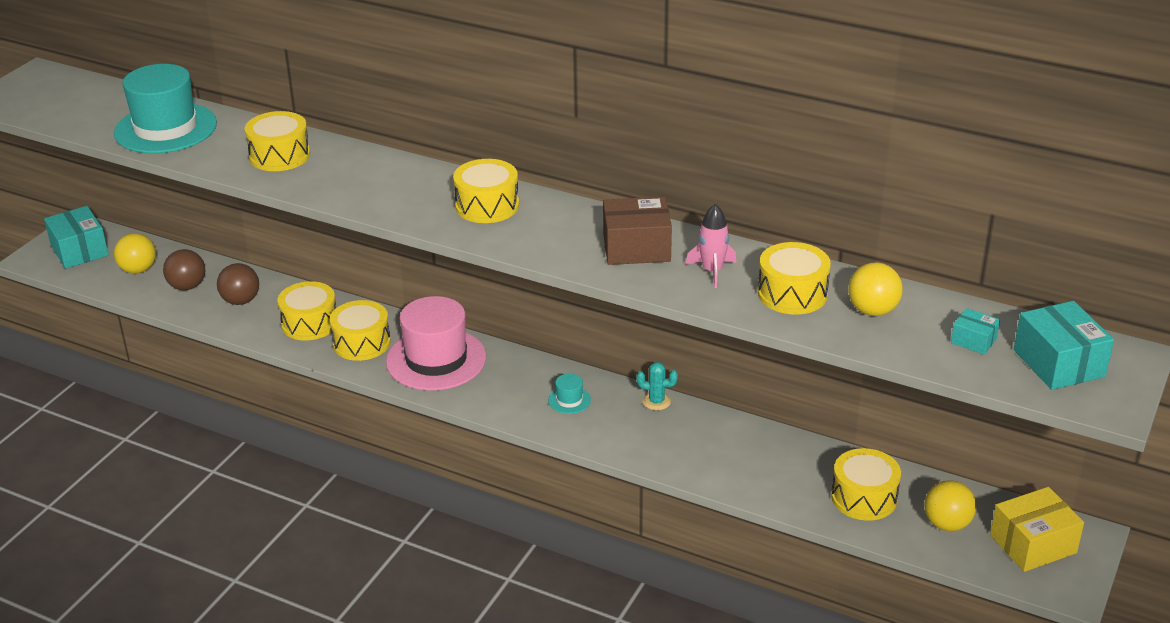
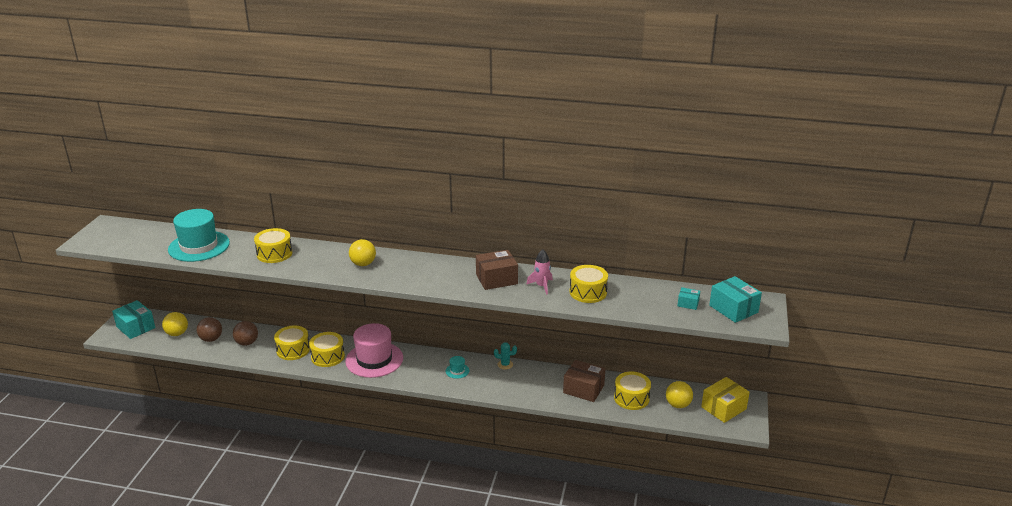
camera: 15 degrees left, 5 degrees down
(487, 206) = (405, 267): yellow drum -> none
(781, 467) = (583, 389): none -> brown box
(872, 311) = (632, 295): yellow ball -> yellow ball (363, 264)

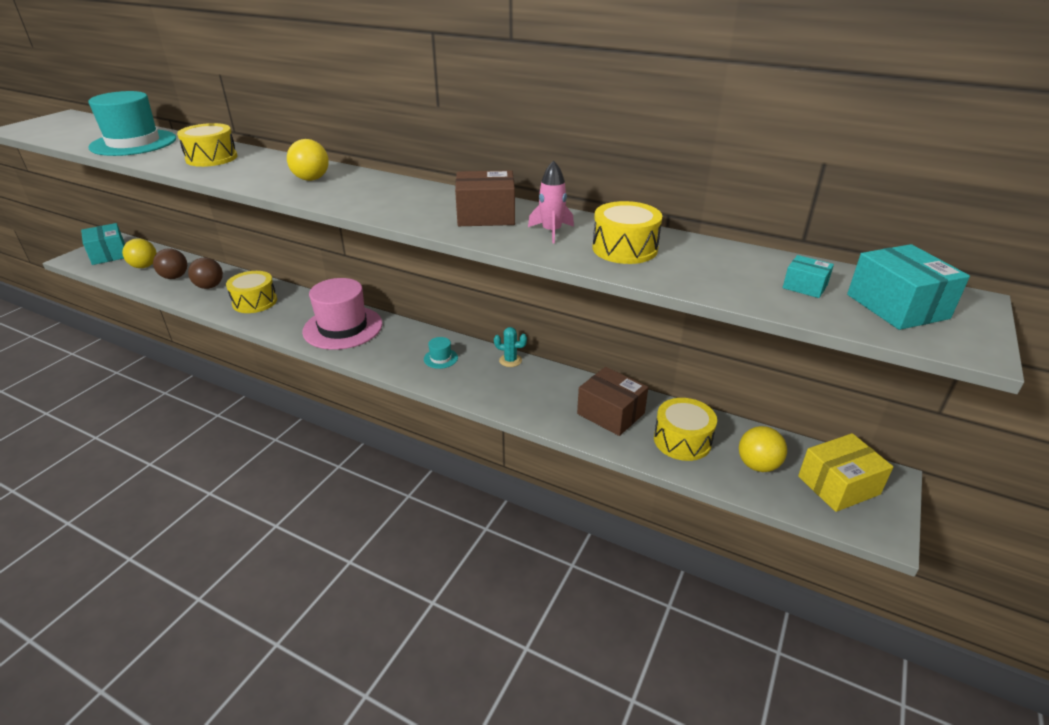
camera: 15 degrees right, 5 degrees up
(327, 356) = (289, 315): yellow drum -> none

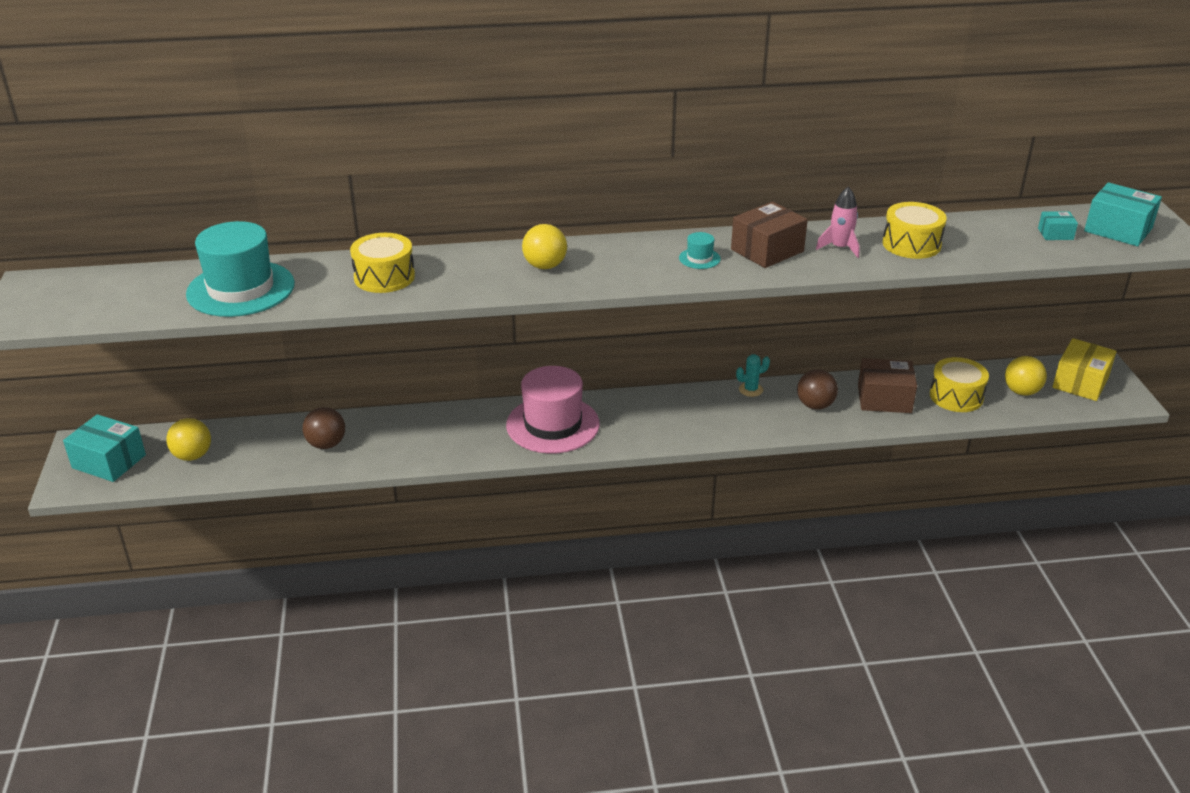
camera: 35 degrees left, 0 degrees up
(175, 277) = (260, 451): brown ball -> brown ball (815, 405)
(255, 302) = (412, 438): yellow drum -> none
(440, 358) = (689, 413): turquoise hat -> turquoise hat (699, 258)

